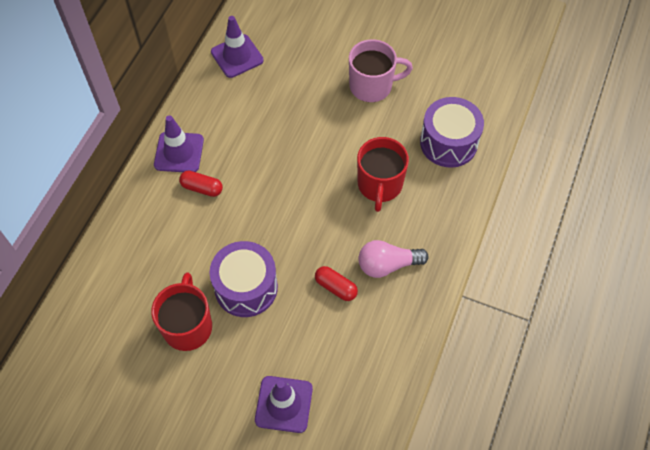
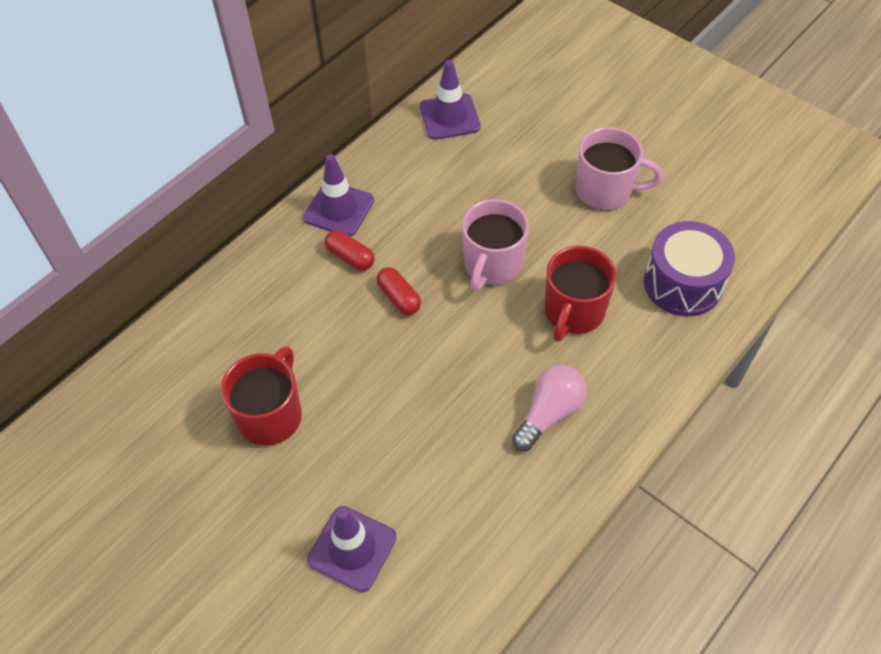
camera: 20 degrees right, 5 degrees down
(246, 287) = (359, 389): purple drum -> none
(309, 165) = (492, 265): none -> pink mug
(336, 287) = (472, 422): red capsule -> red capsule (399, 297)
(387, 265) = (549, 413): pink light bulb -> pink light bulb turned 120 degrees clockwise

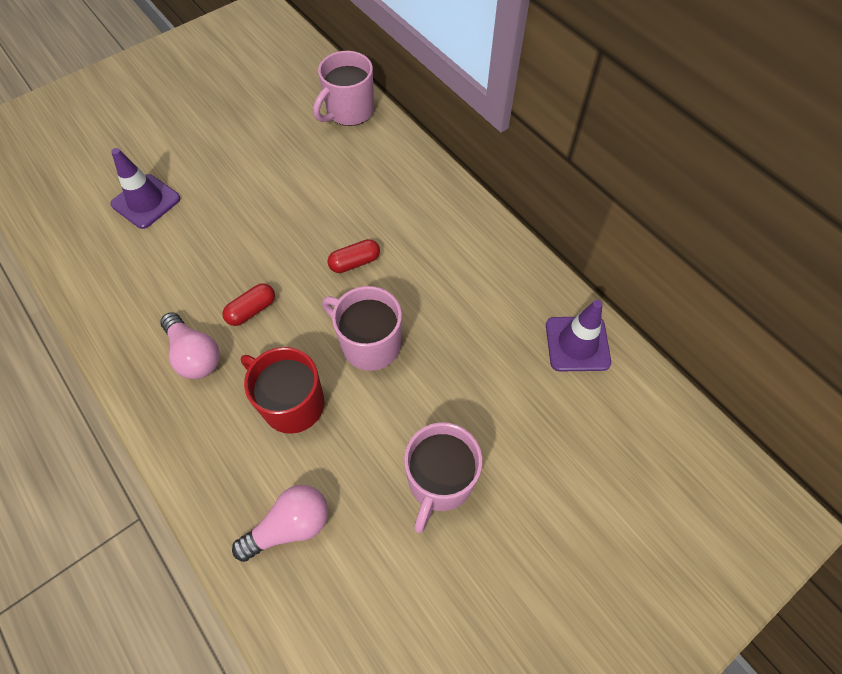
camera: 100 degrees right, 5 degrees up
(166, 355) = (349, 111): none -> pink mug
(271, 415) = (273, 166): red mug -> none
(339, 209) = (468, 231): purple traffic cone -> none
(350, 257) = (410, 233): red capsule -> red capsule (251, 310)
(683, 283) = (290, 526): purple drum -> pink light bulb

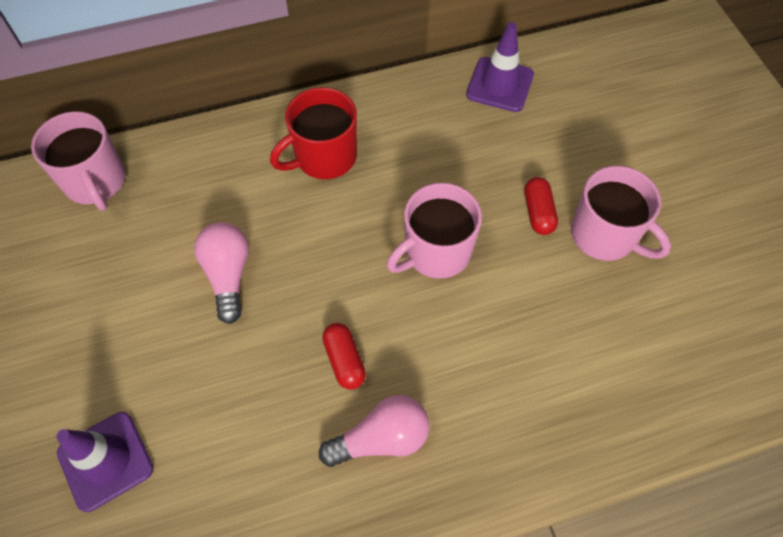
camera: 70 degrees left, 0 degrees up
(290, 526) = (619, 380): pink light bulb -> pink light bulb (228, 275)
(292, 403) = (481, 345): red mug -> red mug (324, 157)
(355, 262) = (326, 237): red capsule -> red capsule (538, 212)

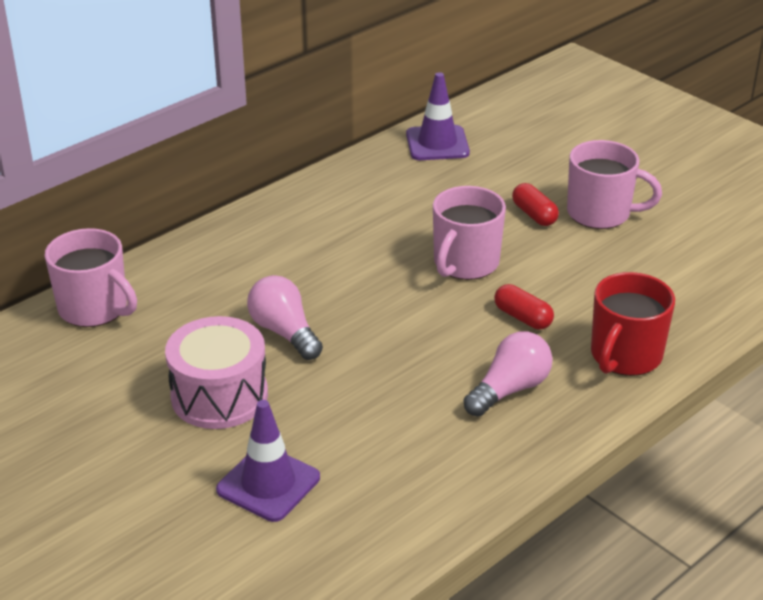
camera: 25 degrees left, 25 degrees down
(130, 331) = (219, 396): none -> pink drum
(324, 157) = (312, 231): red mug -> red mug (625, 356)
(344, 360) = (438, 353): red capsule -> red capsule (522, 317)

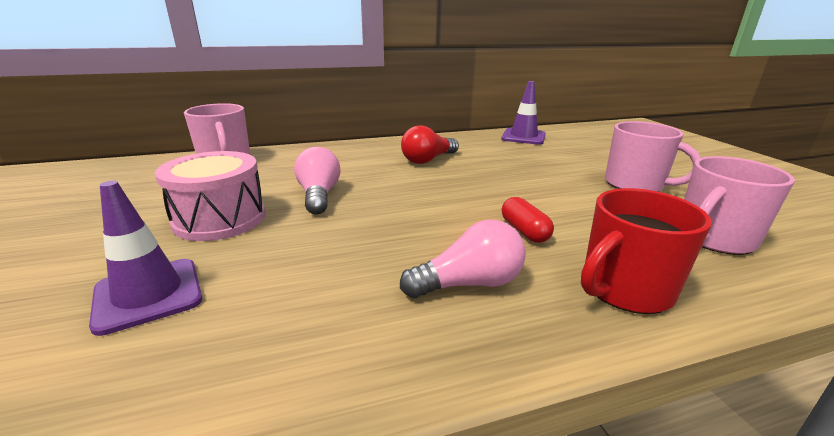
camera: 25 degrees right, 10 degrees down
(352, 232) = (428, 160): none -> red light bulb
(465, 263) = (497, 189): pink mug -> pink mug (713, 238)
(534, 215) = (575, 176): red capsule -> none

